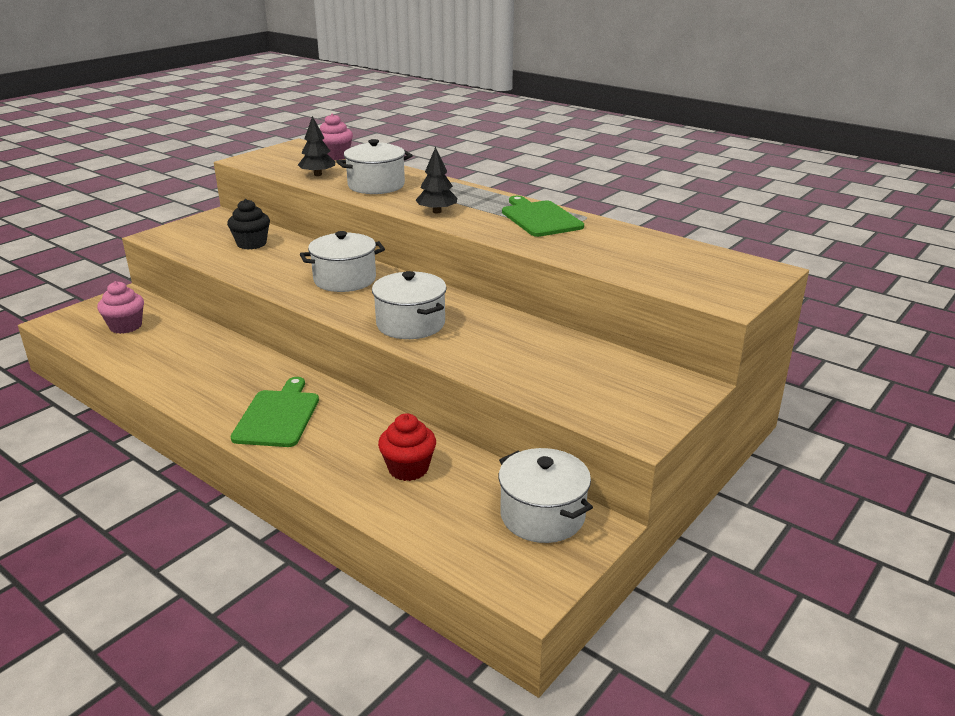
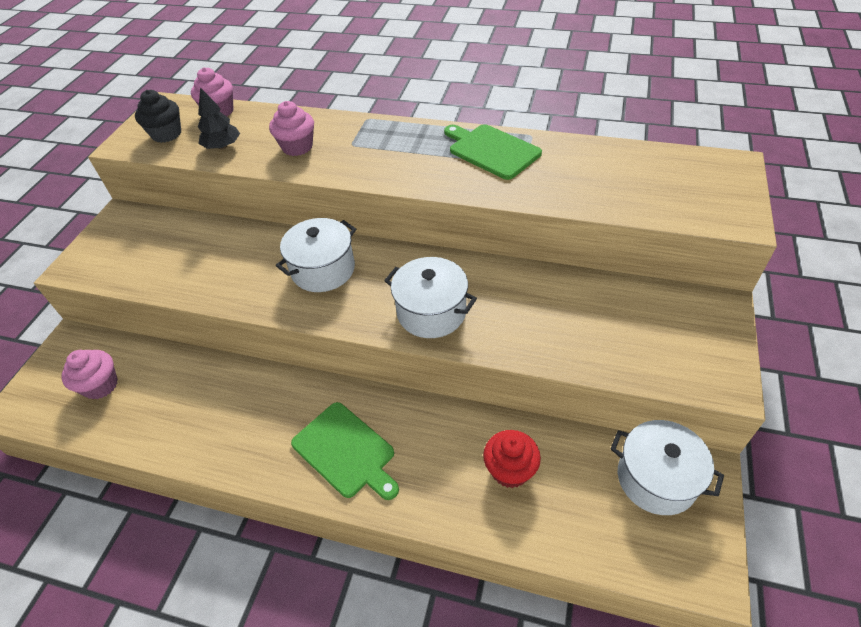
camera: 20 degrees left, 20 degrees up
(251, 244) = (189, 247): black cupcake -> black cupcake (166, 134)
(278, 416) = (346, 451): green cutting board -> green cutting board turned 150 degrees clockwise
(376, 185) = (297, 147): white pot -> pink cupcake
(437, 211) = (388, 170): black tree -> none

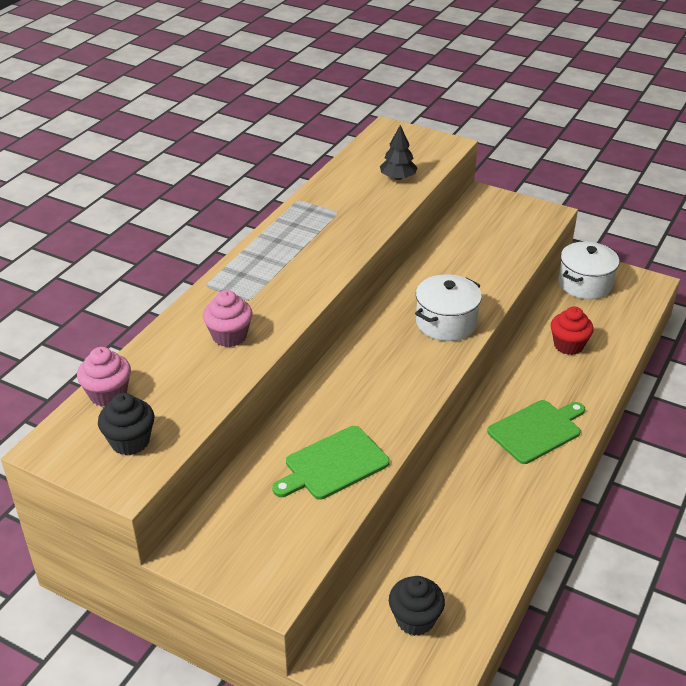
camera: 80 degrees left, 10 degrees down
(101, 385) = (415, 619): pink cupcake -> black cupcake
(222, 146) = (192, 392): black tree -> black tree (398, 178)
(323, 269) = (367, 380): white pot -> none
(491, 150) = (309, 223): green cutting board -> green cutting board (333, 464)

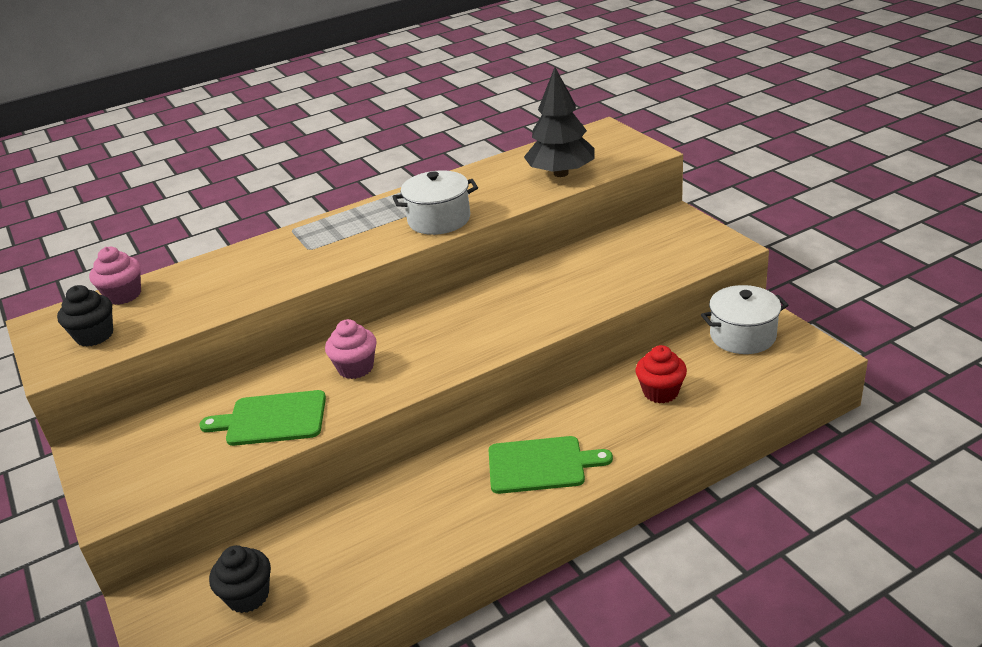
camera: 35 degrees right, 5 degrees down
(229, 336) = (260, 274): pink cupcake -> pink cupcake (355, 368)
(398, 178) = (560, 173): black tree -> black tree, size x1.73
(446, 323) = (508, 325): white pot -> white pot (439, 220)

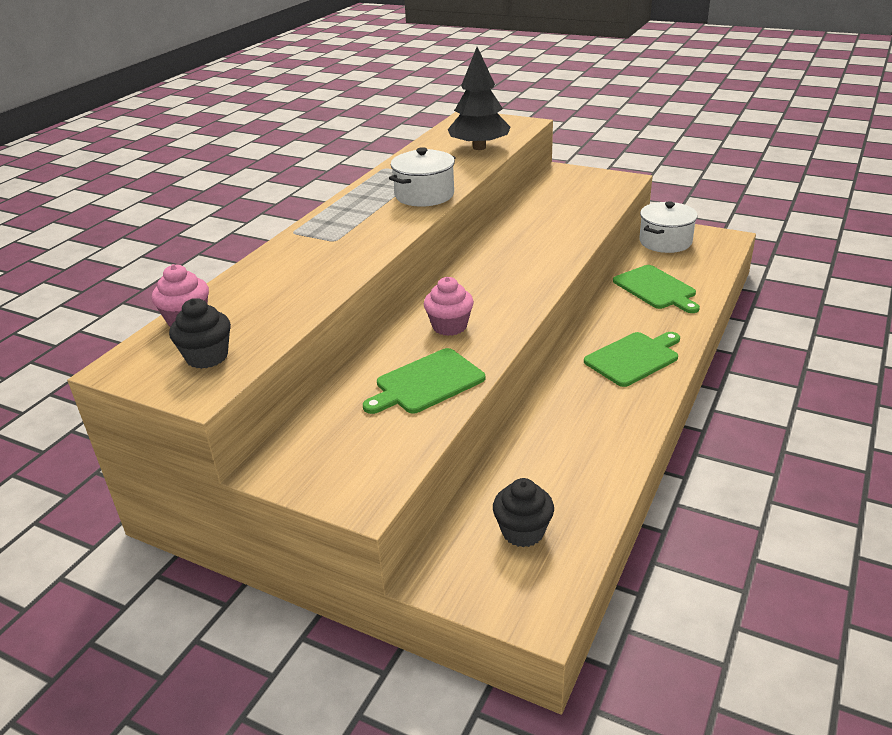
camera: 35 degrees left, 0 degrees up
(660, 392) = (656, 289): red cupcake -> green cutting board

